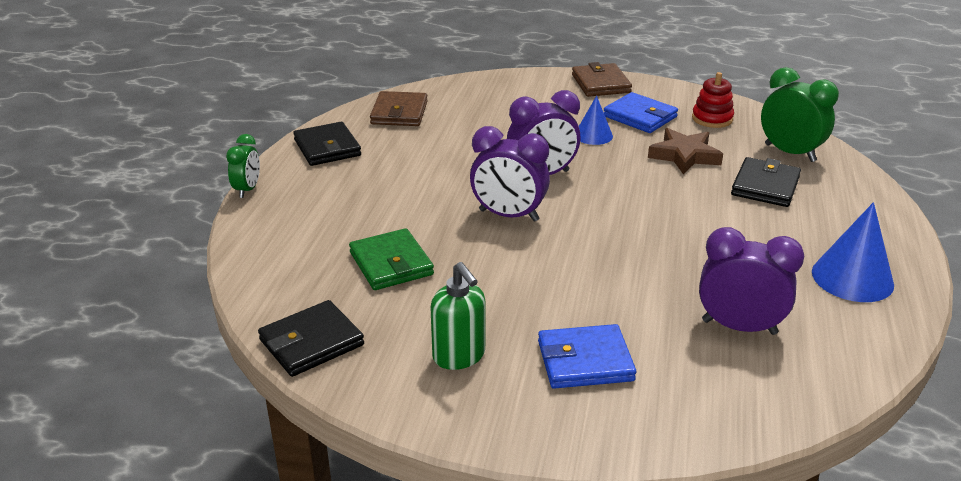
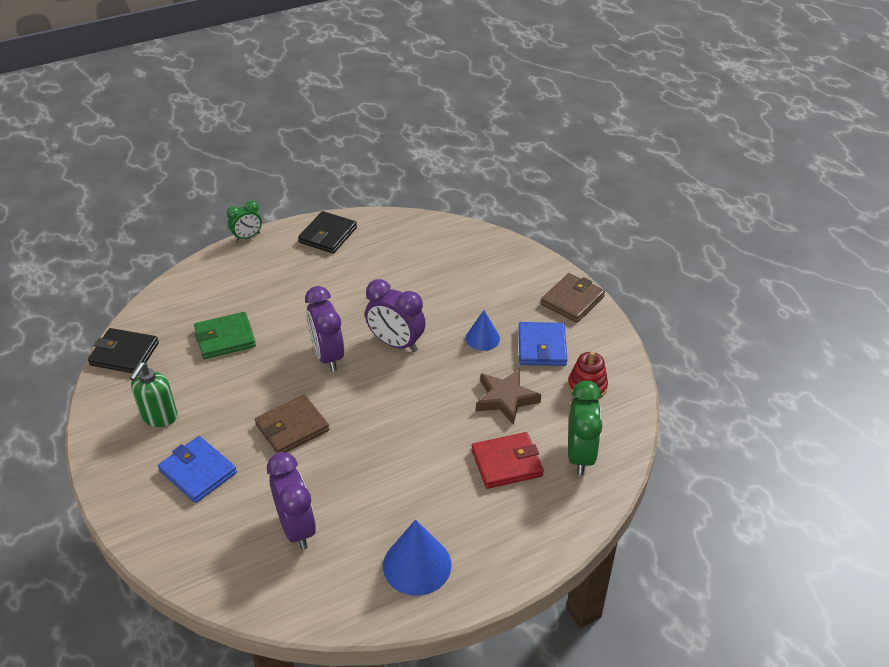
camera: 50 degrees right, 10 degrees up
(391, 264) = (225, 338): green wallet -> green wallet turned 45 degrees clockwise
(399, 113) = (407, 235): brown wallet -> brown wallet (292, 427)
(765, 186) = (507, 463): black wallet -> red wallet

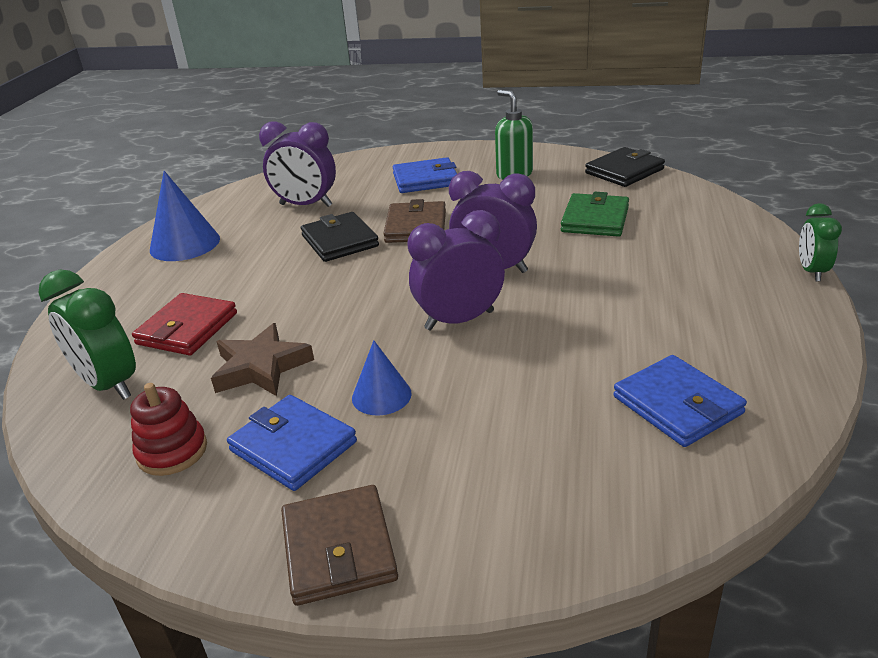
camera: 130 degrees right, 10 degrees down
(328, 235) = (772, 338): black wallet -> black wallet (340, 241)
(405, 247) = (677, 405): none -> blue wallet

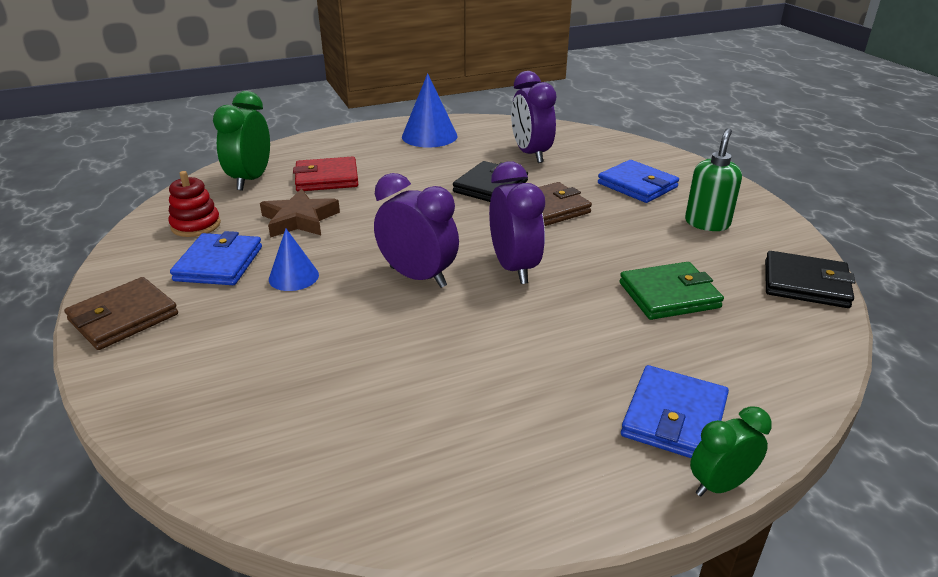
camera: 55 degrees right, 0 degrees up
(677, 405) = (366, 433): blue wallet -> blue wallet (674, 417)

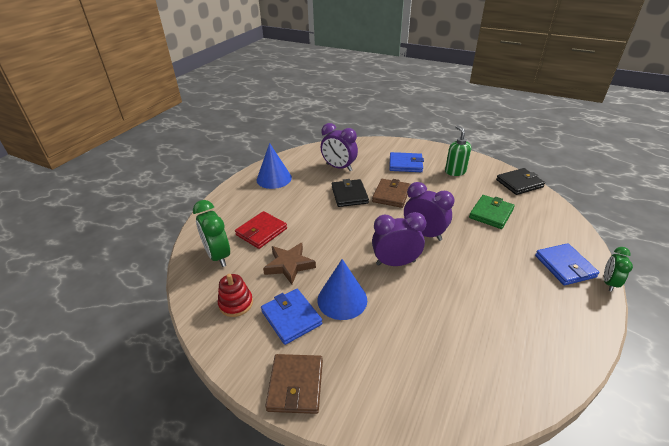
camera: 40 degrees left, 5 degrees up
(293, 277) = (342, 299): blue cone -> blue cone, size x1.61

